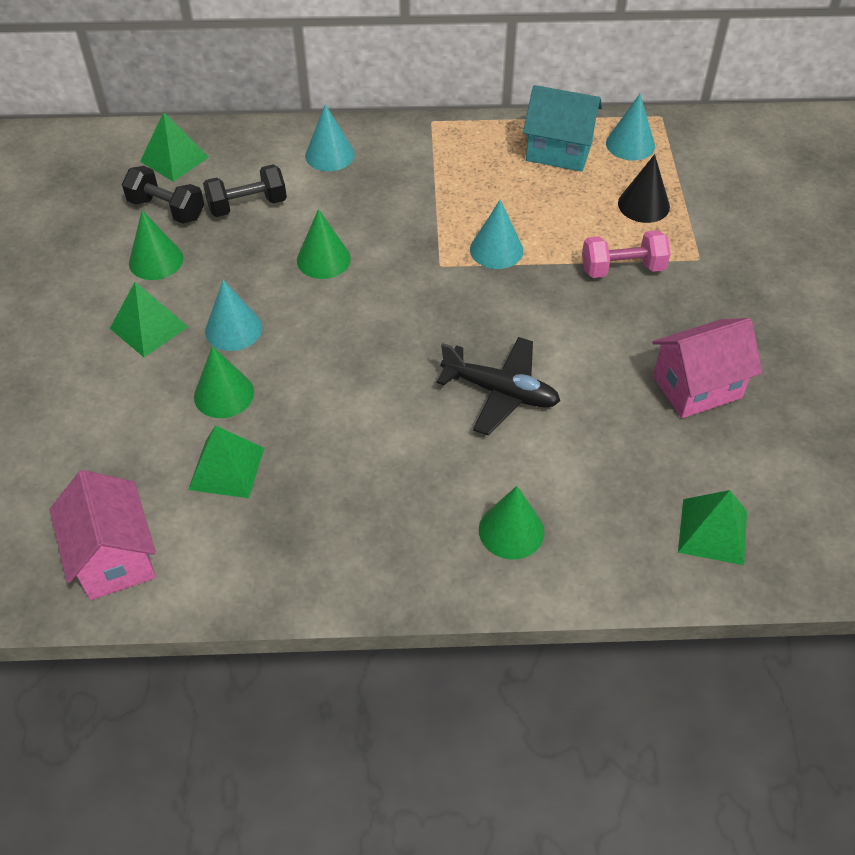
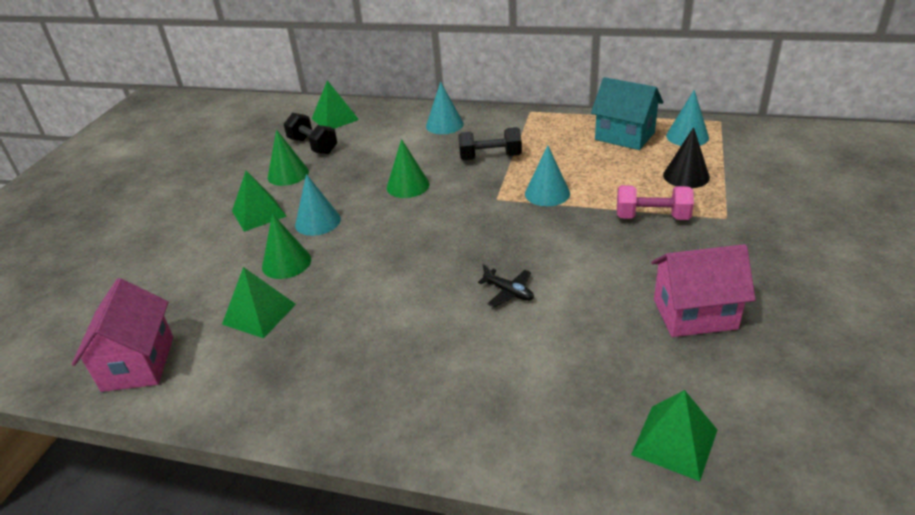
camera: 20 degrees right, 15 degrees down
(247, 205) = (370, 148): black dumbbell -> black dumbbell (490, 157)
(500, 392) = (508, 292): black plane -> black plane, size x0.55
(511, 530) = (472, 403): green cone -> none

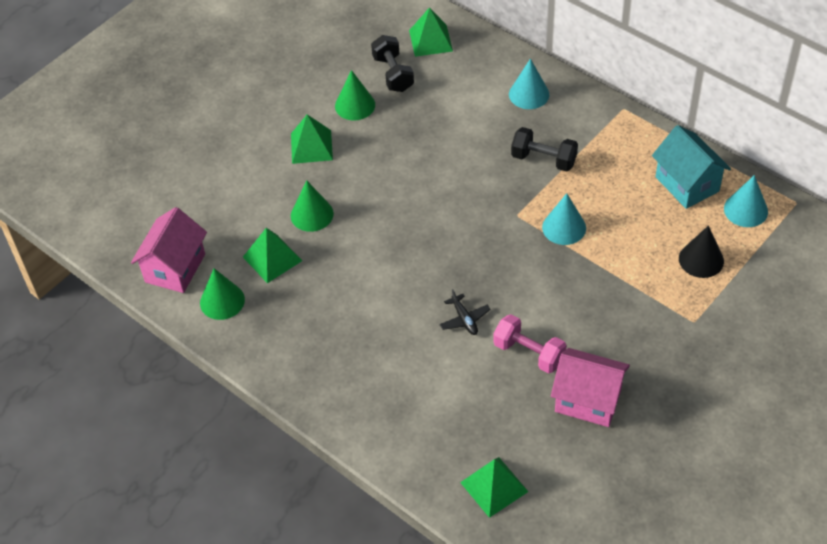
camera: 25 degrees right, 15 degrees up
(317, 222) = (355, 178): turquoise cone -> none
(408, 186) = (450, 165): green cone -> green cone (222, 301)
(652, 217) = (632, 293): pink dumbbell -> pink dumbbell (529, 353)

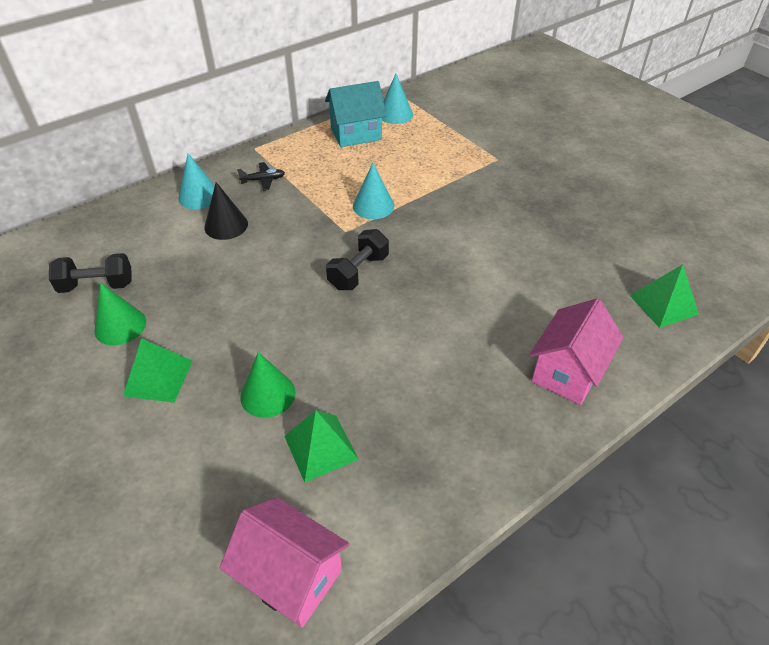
camera: 80 degrees left, 5 degrees down
(222, 301) = (372, 518): green cone -> none
(431, 40) = (72, 248): green pyramid -> none
(464, 319) = (462, 289): black plane -> black plane (263, 180)
(529, 353) = (512, 254): pink dumbbell -> none
(543, 159) = (286, 202): black dumbbell -> black dumbbell (358, 272)
(588, 400) = (570, 228): pink house -> pink house (567, 372)
(701, 259) = (436, 143): black cone -> black cone (226, 225)

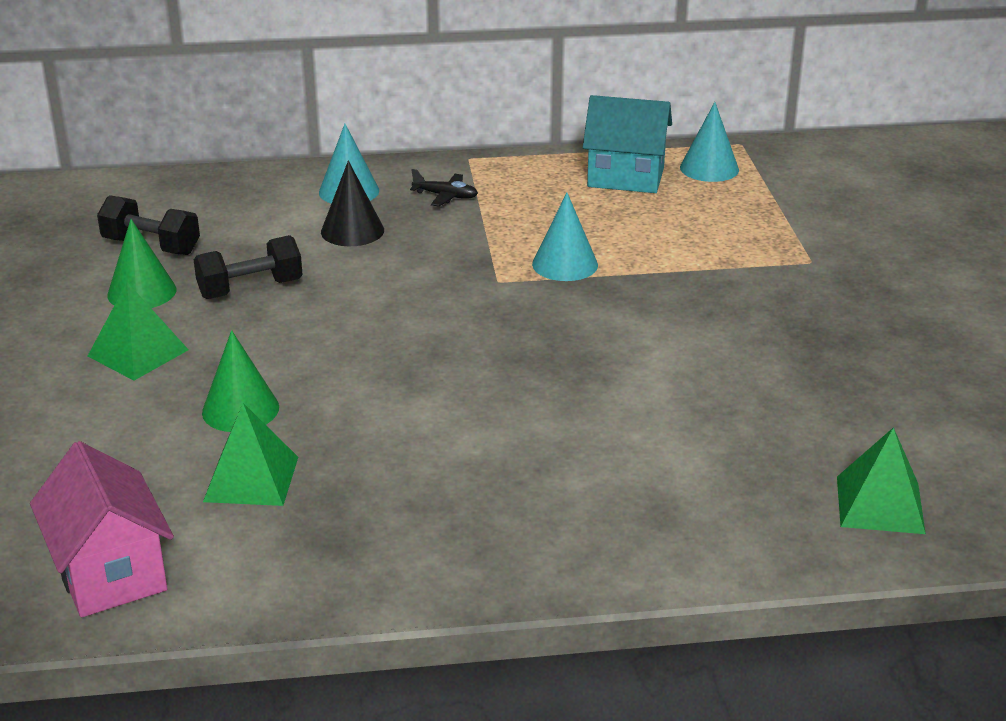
camera: 30 degrees right, 15 degrees down
(358, 272) = (470, 328): black dumbbell -> black dumbbell (250, 289)
(567, 372) = (642, 523): pink house -> none

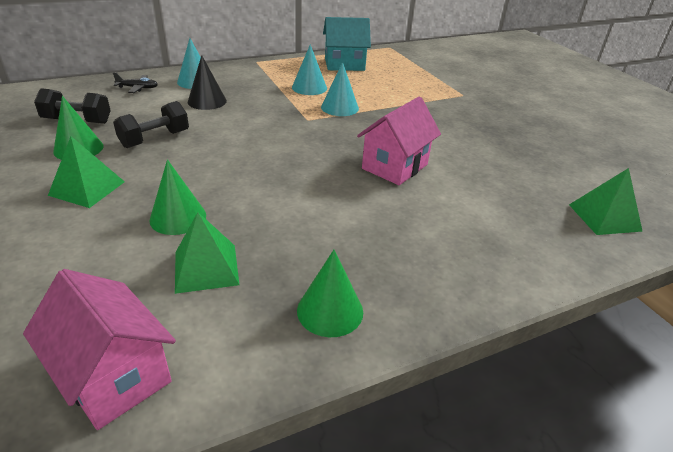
camera: 20 degrees left, 5 degrees up
(380, 554) = (330, 310): none -> green cone
(445, 196) = (253, 80): black plane -> black plane (138, 88)
(592, 378) = (395, 166): none -> pink house
(709, 168) = (383, 58): turquoise cone -> turquoise cone (309, 87)

